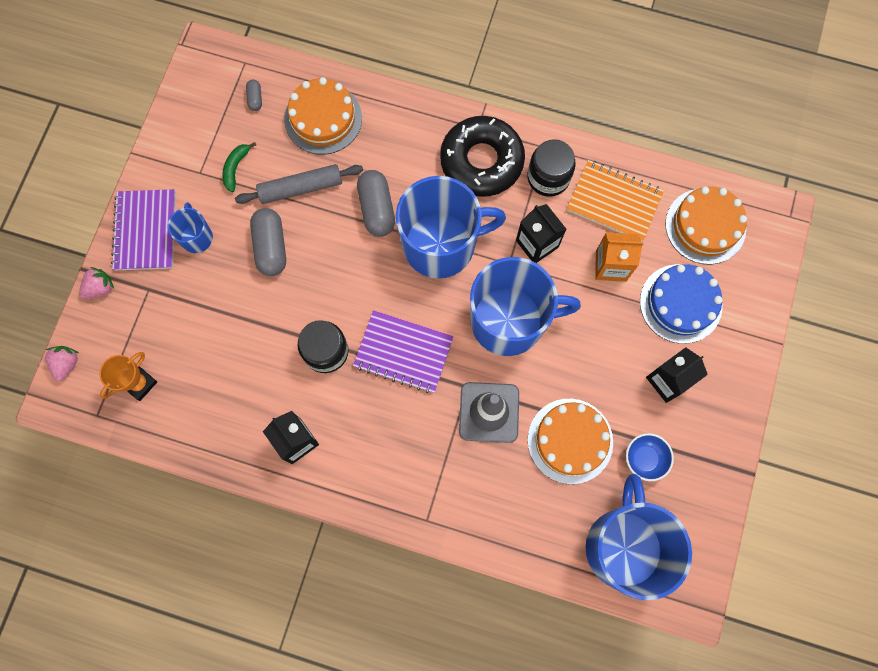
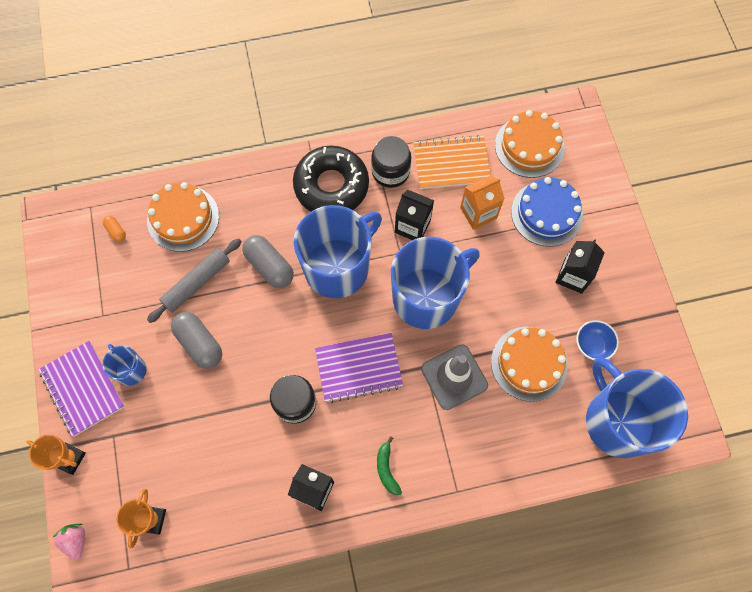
camera: 30 degrees left, 5 degrees down
(100, 288) = (69, 458): pink strawberry -> orange trophy
(236, 168) = (132, 295): green banana -> green banana (387, 469)
(255, 99) = (116, 231): grey capsule -> orange capsule

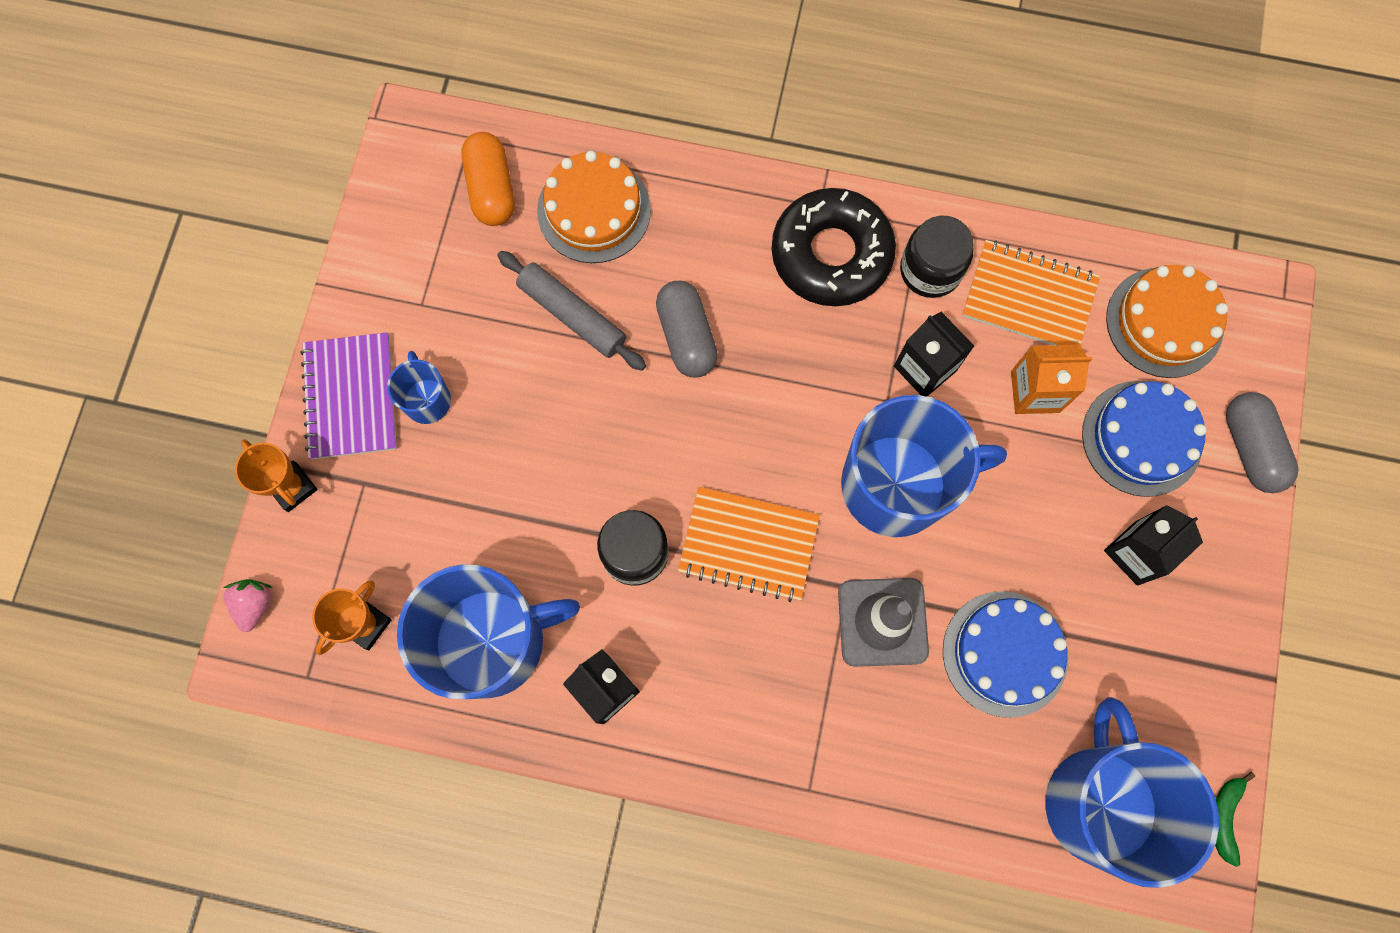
camera: 25 degrees right, 5 degrees up
(116, 231) = (491, 189): orange capsule -> orange capsule, size x2.04
(197, 283) = (572, 315): grey rolling pin -> grey rolling pin turned 60 degrees clockwise
(199, 343) = (538, 405): grey capsule -> grey capsule (1250, 448)
(338, 267) = (786, 381): blue mug -> blue mug (492, 641)
(358, 368) = (748, 544): purple notebook -> orange notebook
(387, 469) = (722, 709): green banana -> green banana (1224, 817)
(529, 363) = (1005, 653): orange cake -> blue cake
(592, 345) = (1115, 670): blue bowl -> none

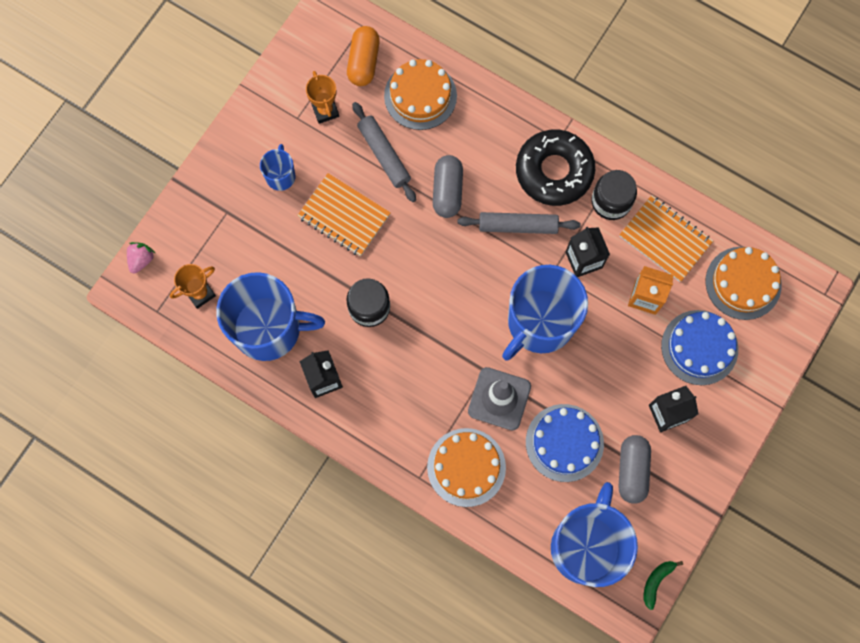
camera: 20 degrees right, 0 degrees up
(292, 487) = (185, 200): orange trophy -> orange trophy (325, 110)
(351, 397) = (237, 159): purple notebook -> none
(748, 544) = (437, 326): orange notebook -> orange notebook (344, 216)
(809, 352) = (518, 226): none -> grey rolling pin
(874, 746) = (466, 467): none -> orange cake
(897, 485) = (539, 323): blue mug -> blue mug turned 120 degrees clockwise
(1250, 448) = (764, 376): grey capsule -> grey capsule (632, 470)

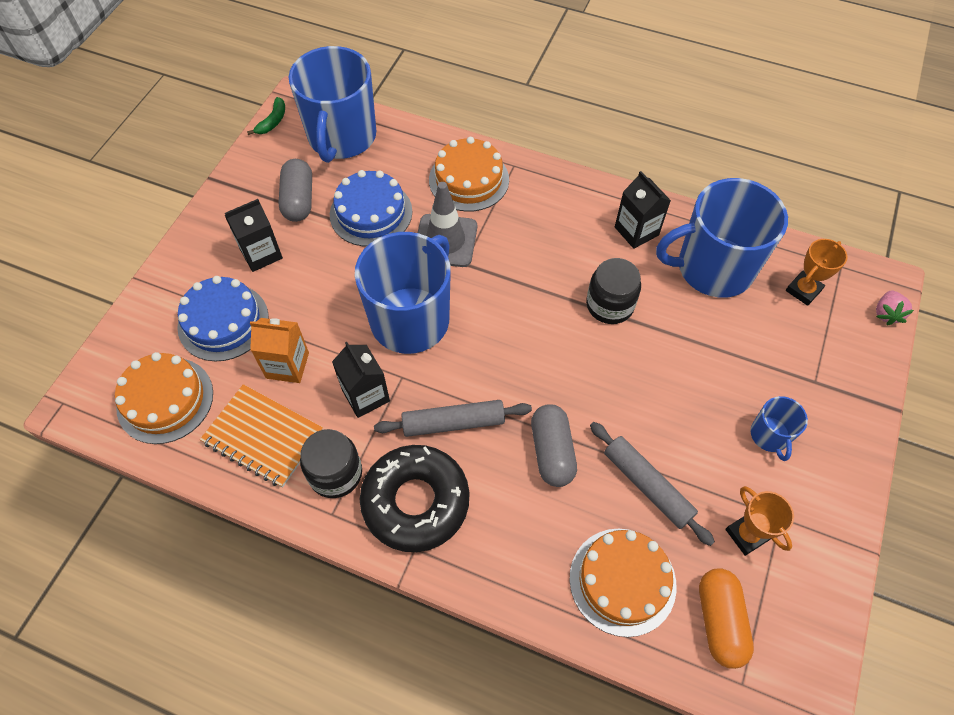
camera: 170 degrees right, 15 degrees down
(344, 216) = (672, 400): orange notebook -> none

